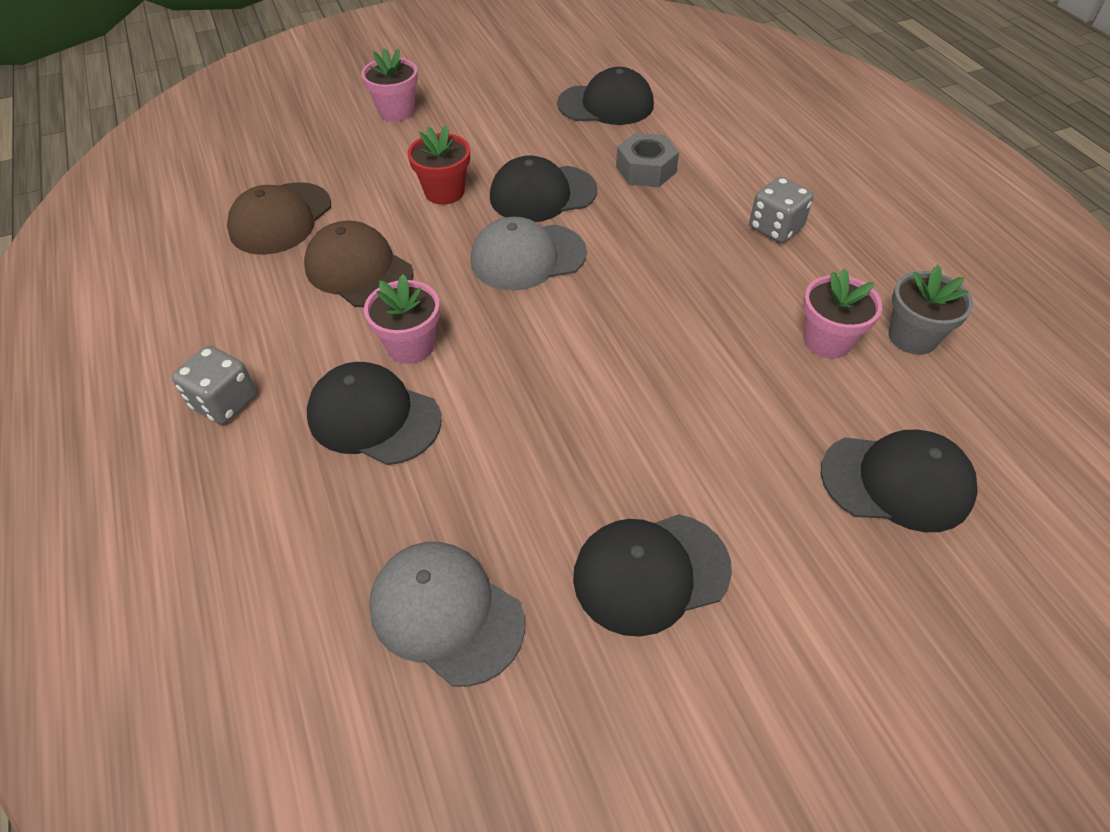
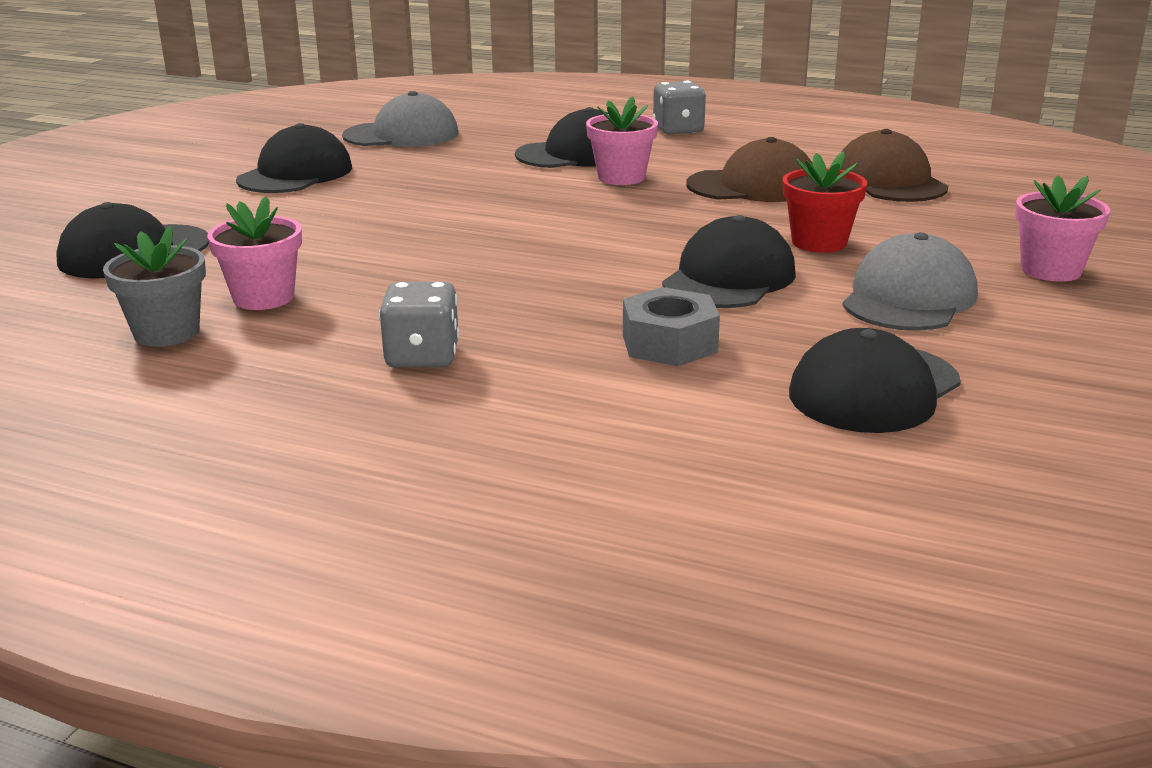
camera: 135 degrees right, 25 degrees down
(527, 257) = (640, 239): grey cap -> grey cap (909, 298)

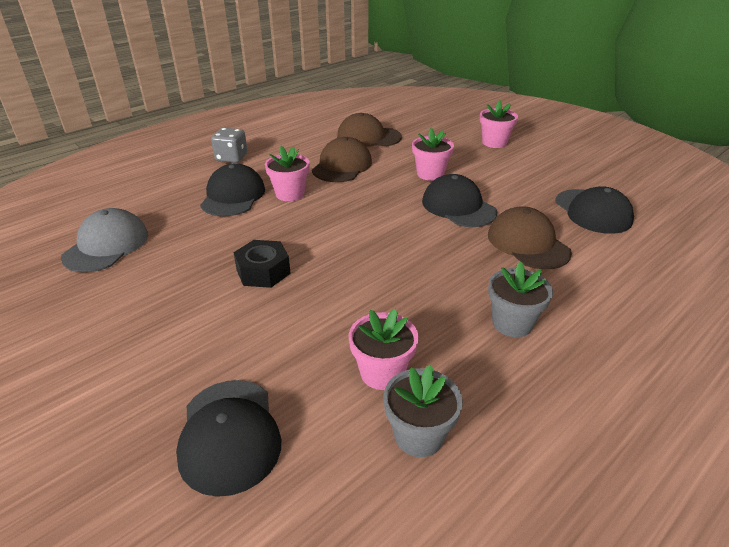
camera: 65 degrees left, 10 degrees up
(295, 174) = (133, 311): black cap -> none
(417, 205) = (263, 271): none -> black nut
(422, 357) = (512, 323): grey dice -> grey flower pot
(669, 343) = (528, 243): grey nut -> brown cap
(819, 242) = (430, 174): red flower pot -> pink flower pot
(909, 298) = (506, 176): grey cap -> none

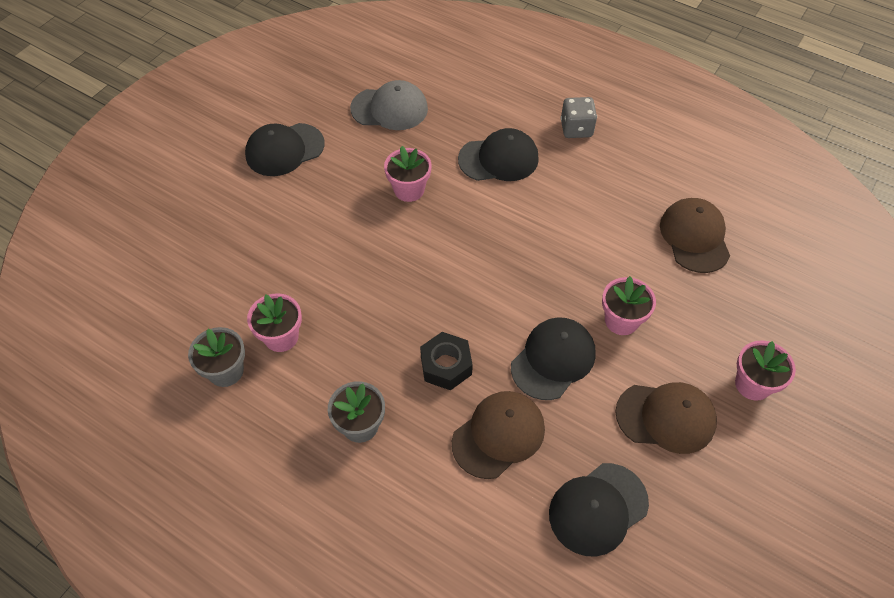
camera: 75 degrees right, 20 degrees up
(229, 435) = (211, 263): black cap -> black cap (284, 150)
(263, 271) = (384, 224): black nut -> black nut (446, 366)
(290, 194) = (520, 202): pink flower pot -> pink flower pot (409, 190)
(342, 166) = (602, 229): brown cap -> brown cap (666, 417)

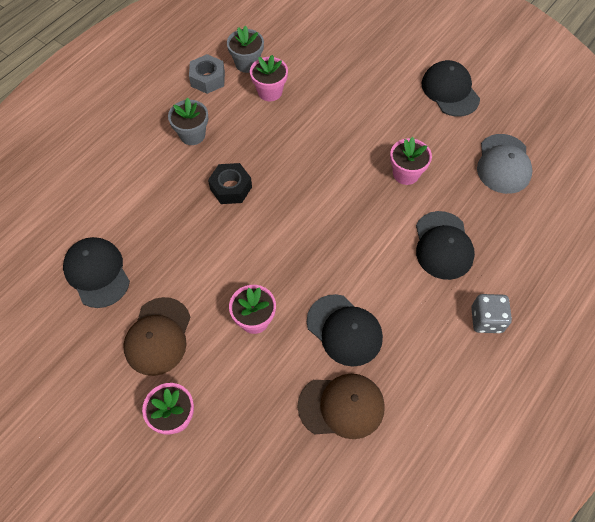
camera: 95 degrees right, 5 degrees up
(254, 420) = (208, 79): none -> grey nut
(498, 435) = (168, 216): brown cap -> none
(553, 359) = (224, 261): black cap -> black cap (344, 330)

